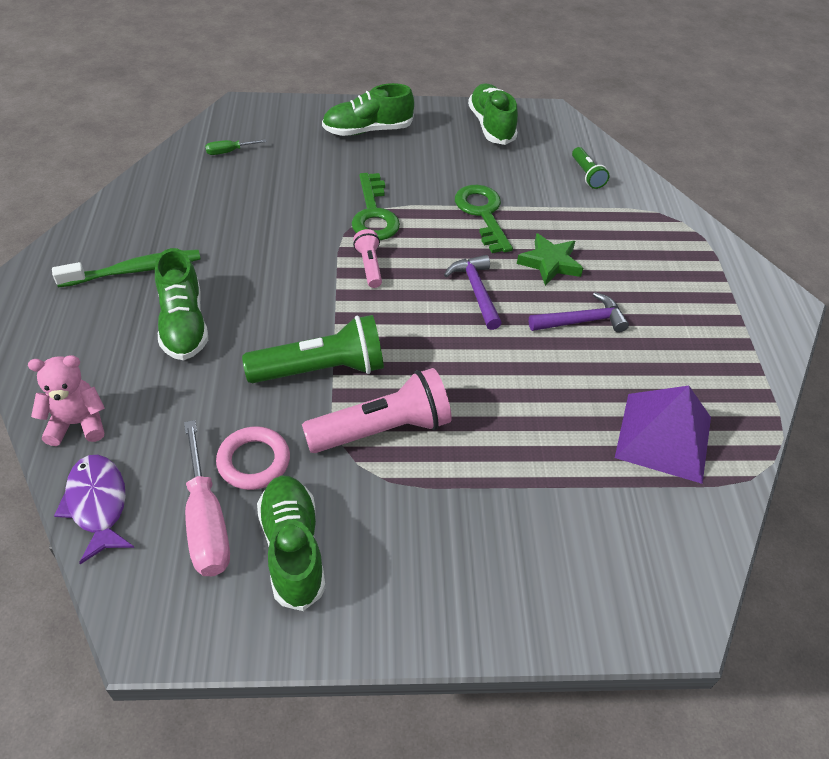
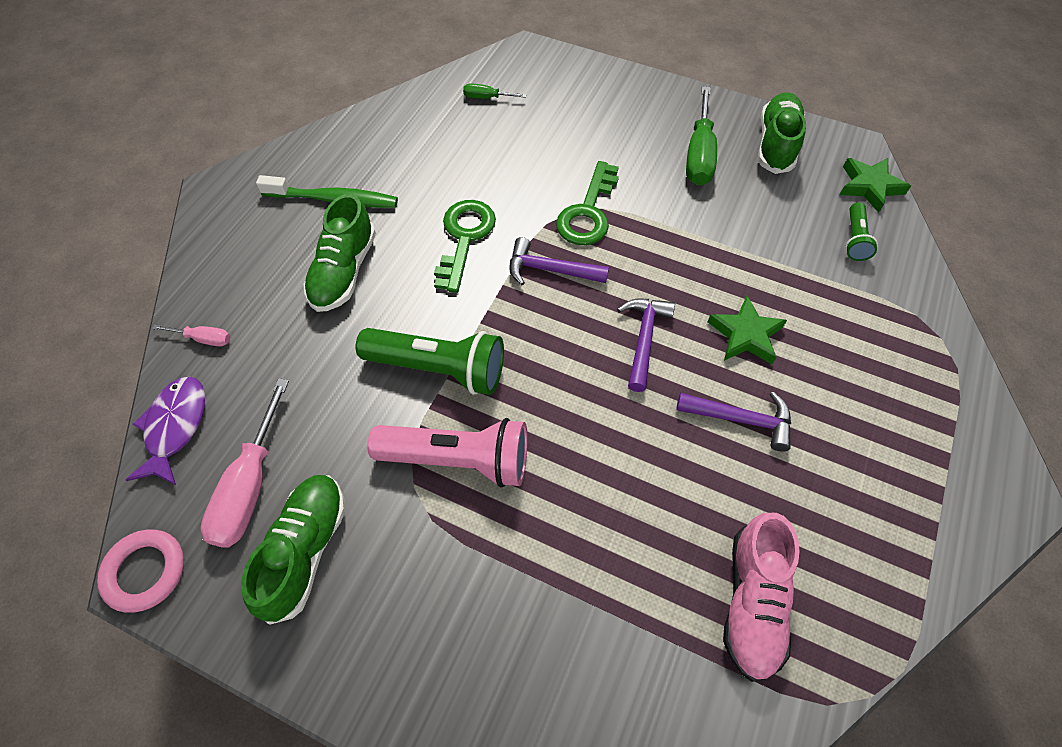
camera: 30 degrees right, 10 degrees up
(77, 423) = (204, 339): pink teddy bear -> pink screwdriver
(254, 461) = (323, 442): pink ring -> pink ring (145, 572)
(367, 130) = (637, 112): green shoe -> none
(369, 265) = (550, 270): pink flashlight -> purple hammer
(437, 148) = (699, 155): none -> green screwdriver
(482, 214) = (704, 249): green key -> green key (464, 238)
(576, 137) = (869, 186): none -> green star
(663, 437) = (752, 602): purple pyramid -> pink shoe

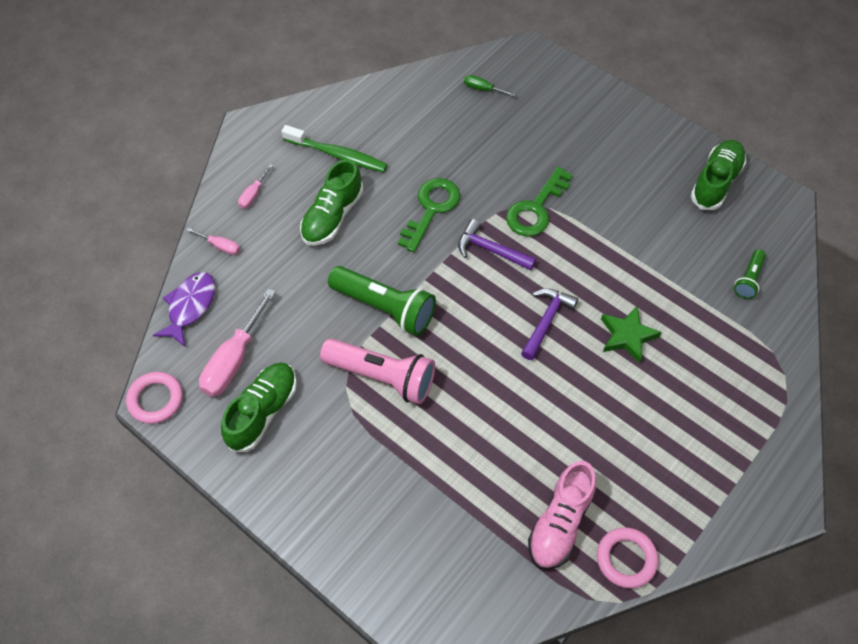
camera: 15 degrees right, 0 degrees up
(236, 266) = (253, 194): none -> pink screwdriver
(699, 155) = (645, 178): green screwdriver -> none
(741, 420) = (599, 398): purple hammer -> none
(855, 629) = (626, 559): none -> pink ring
(869, 186) = (781, 237): green star -> none

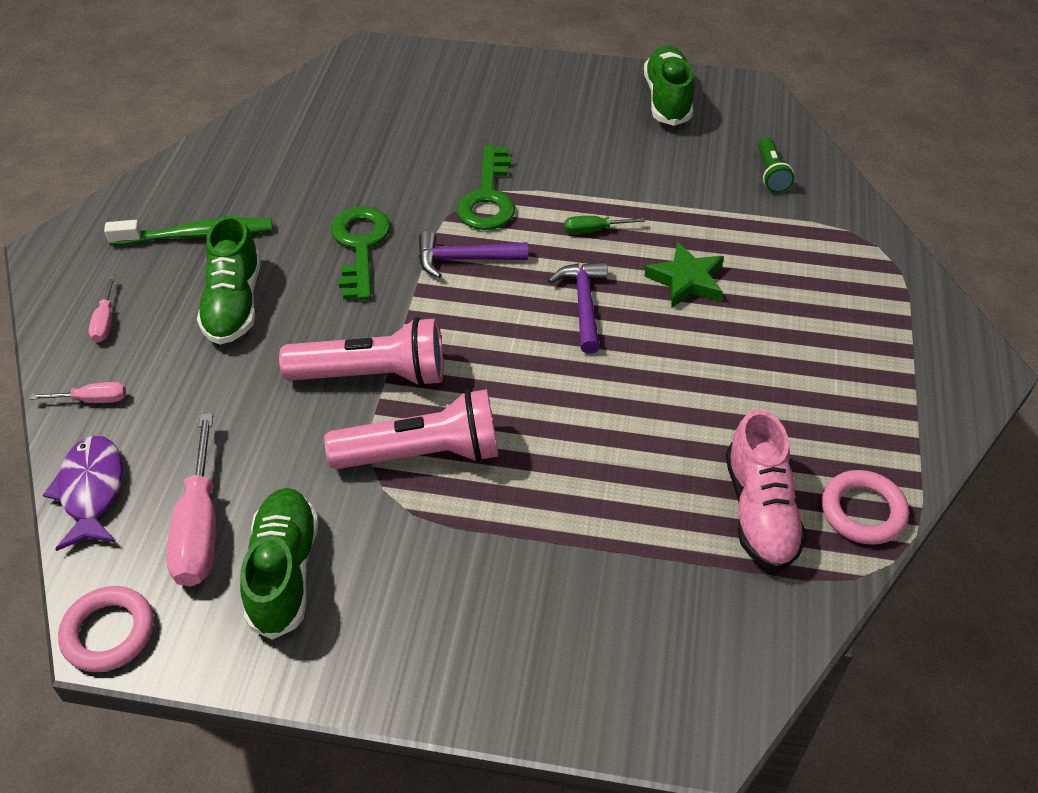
camera: 30 degrees left, 10 degrees down
(385, 308) = (374, 375): green flashlight -> pink flashlight
(483, 89) = (339, 105): green screwdriver -> green screwdriver (593, 230)

